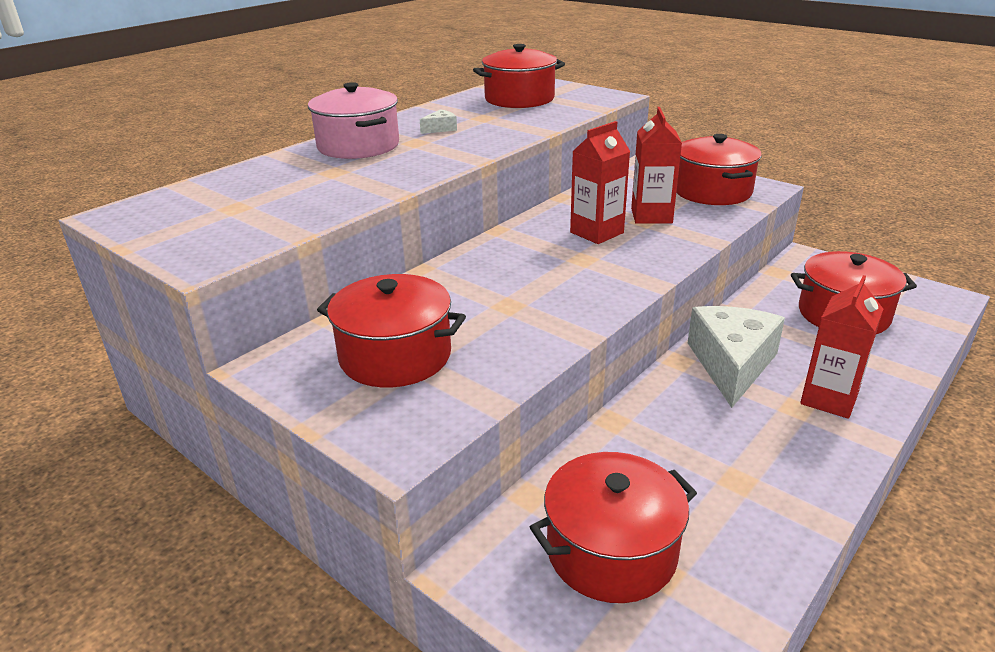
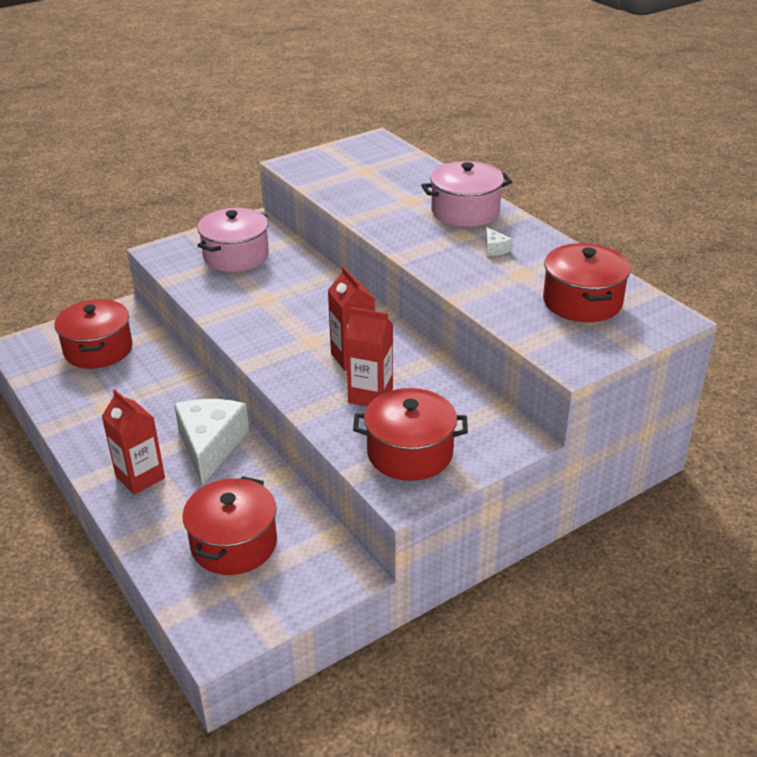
camera: 105 degrees right, 5 degrees up
(395, 356) = (236, 256): red pot -> pink pot
(731, 364) = (210, 446): white cheese -> white cheese turned 120 degrees counterclockwise

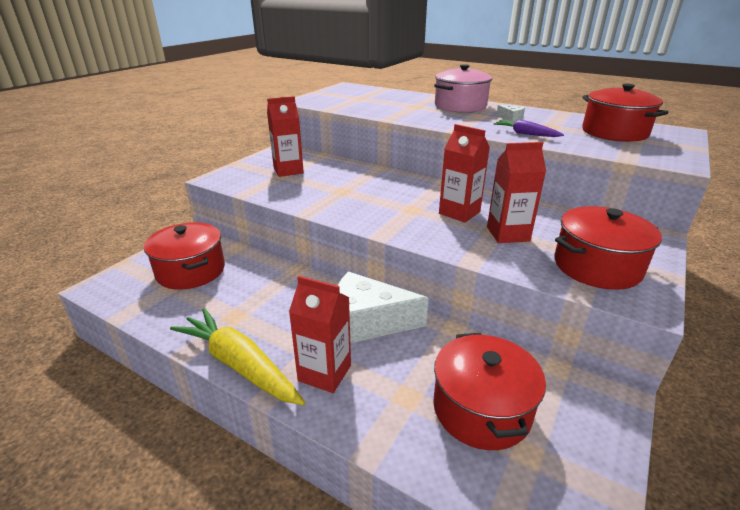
camera: 25 degrees left, 5 degrees down
(82, 450) = (239, 365): none -> yellow carrot
(210, 446) = (367, 322): white cheese -> white cheese turned 60 degrees counterclockwise
(236, 256) = (288, 170): pink pot -> red carton
(472, 280) = (525, 134): none -> purple carrot

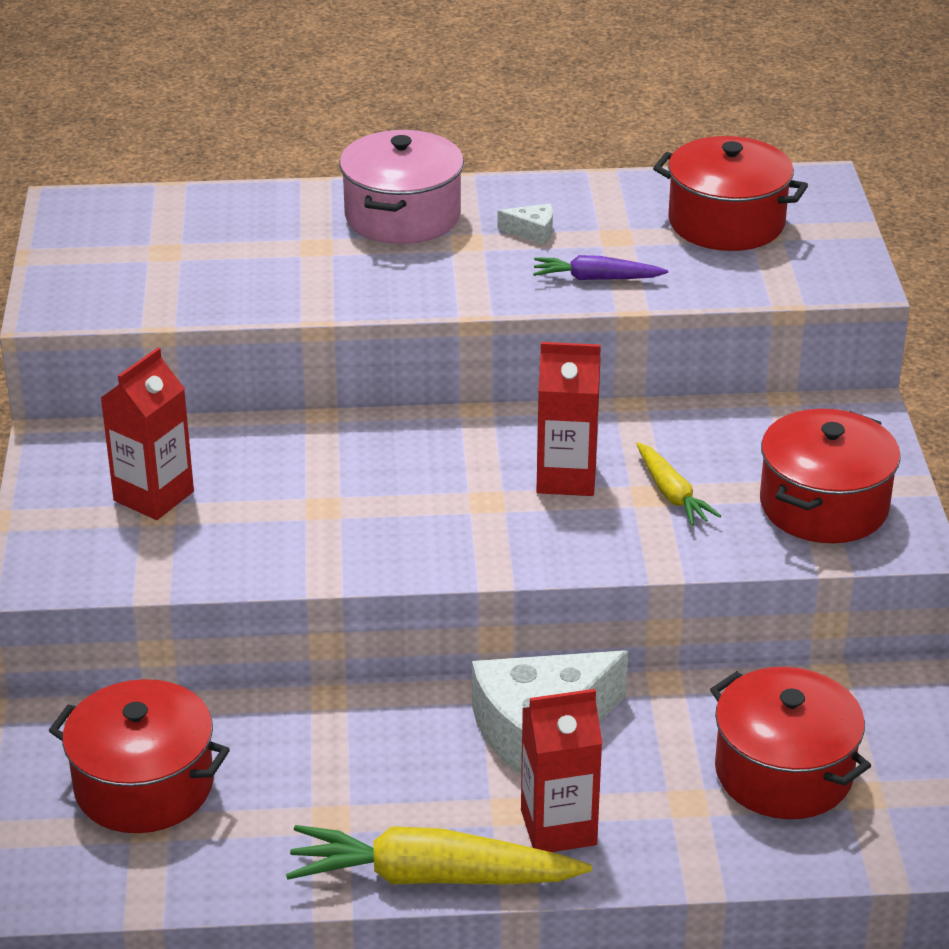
camera: 35 degrees left, 5 degrees up
(508, 234) = (672, 494): red carton -> yellow carrot

